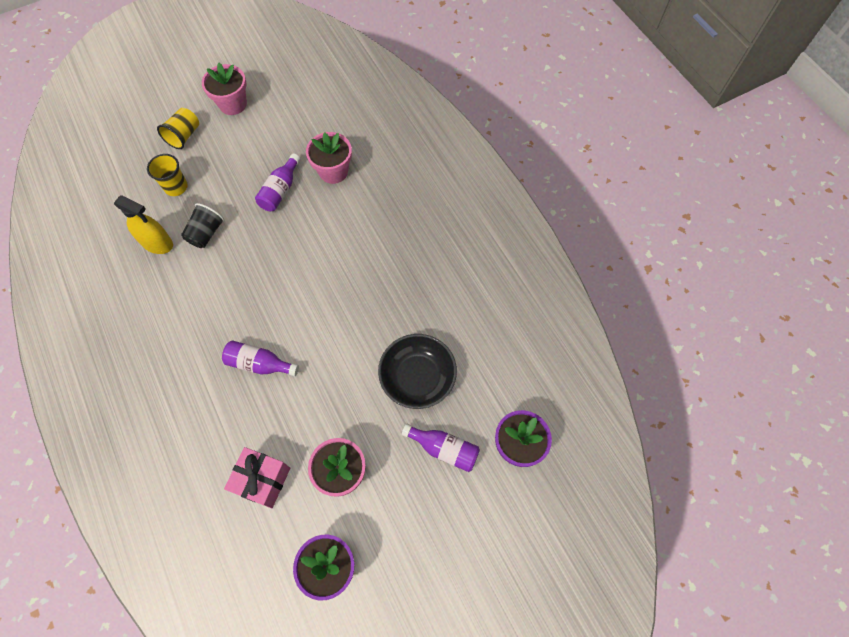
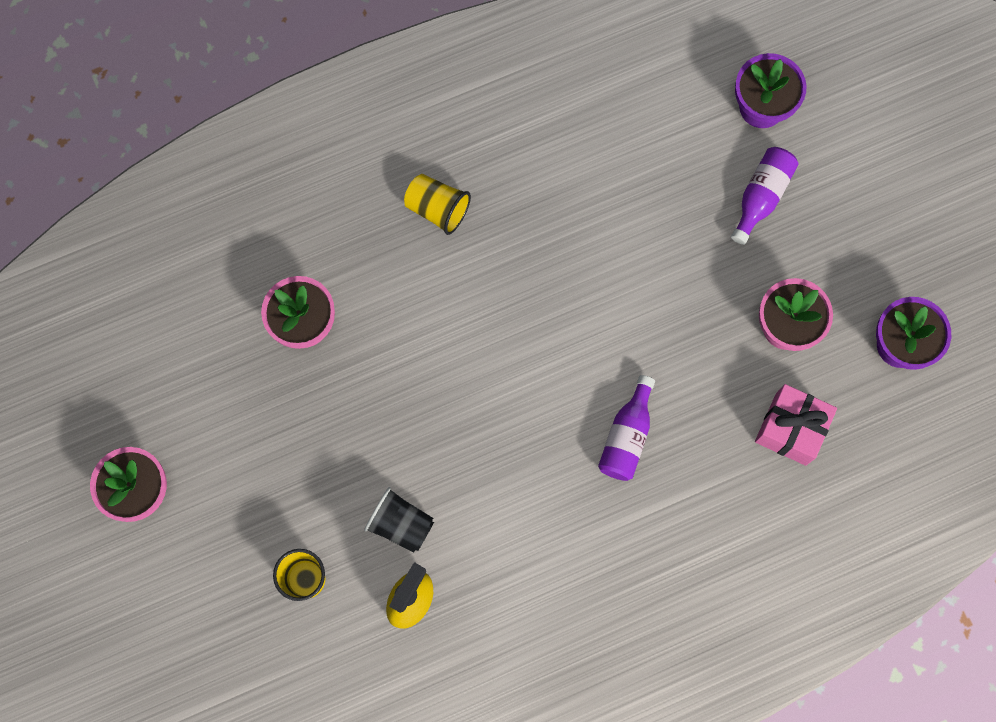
camera: 85 degrees left, 10 degrees up
(184, 136) = (200, 573): yellow cup -> yellow cup (437, 209)
(280, 190) = (332, 409): purple bottle -> none
(417, 377) = (661, 222): black bowl -> none

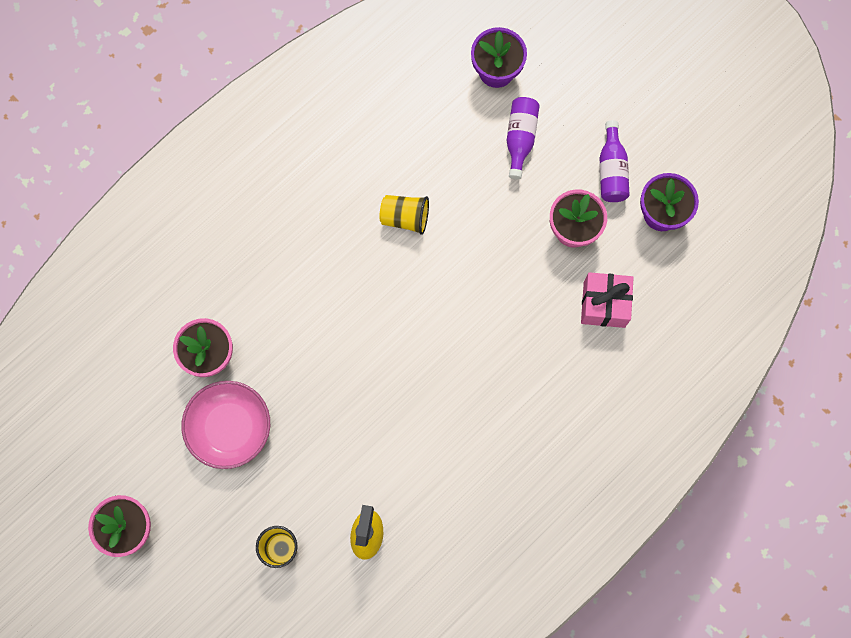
camera: 20 degrees left, 0 degrees up
(297, 417) = (230, 428): none -> pink bowl
(401, 524) = (338, 480): black cup -> none
(437, 209) = (280, 232): yellow cup -> yellow cup (405, 218)
(626, 436) = (485, 353): purple bottle -> purple bottle (611, 170)

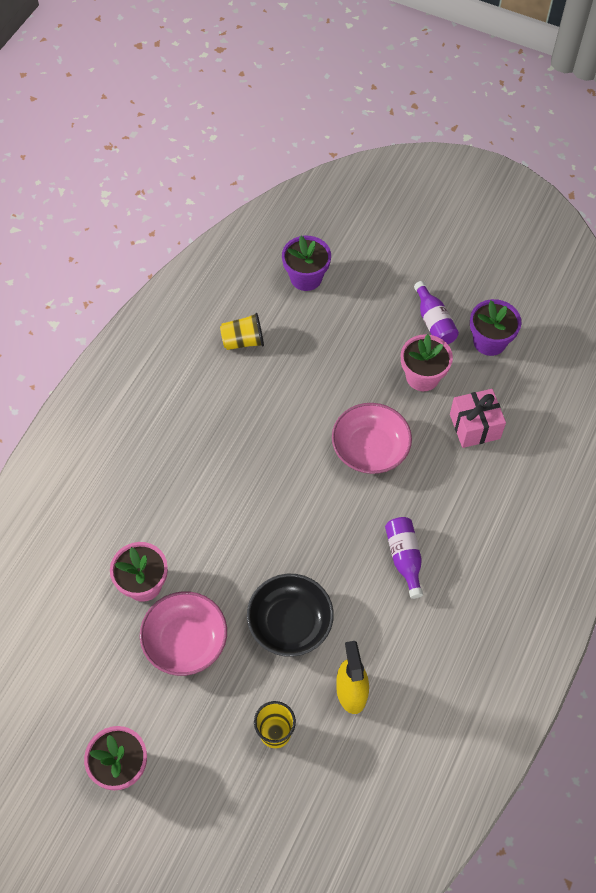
camera: 20 degrees left, 15 degrees down
(336, 446) = (290, 623): none -> black bowl
(405, 218) = (275, 413): yellow cup -> yellow cup (243, 341)
(486, 291) = (370, 448): none -> pink bowl
(520, 138) = (347, 321): purple bottle -> purple bottle (404, 558)

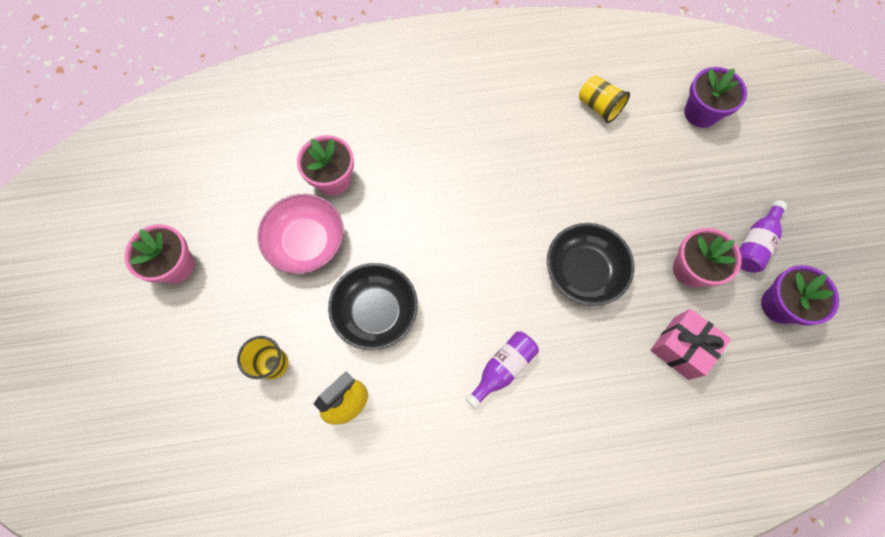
camera: 55 degrees right, 10 degrees up
(370, 448) = (583, 271): pink bowl -> black bowl

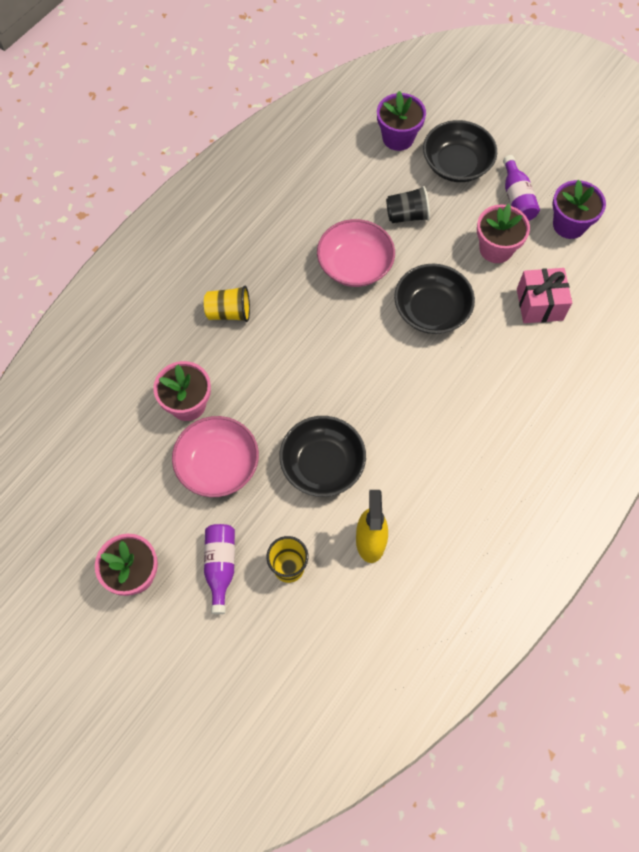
camera: 45 degrees left, 5 degrees down
(503, 368) = (446, 420): purple bottle -> purple bottle (220, 566)
(560, 183) = (355, 265): none -> pink bowl
(599, 107) = (326, 189): yellow cup -> yellow cup (229, 312)
(643, 180) = (407, 215): none -> black cup
(729, 173) = (456, 164): none -> black bowl

